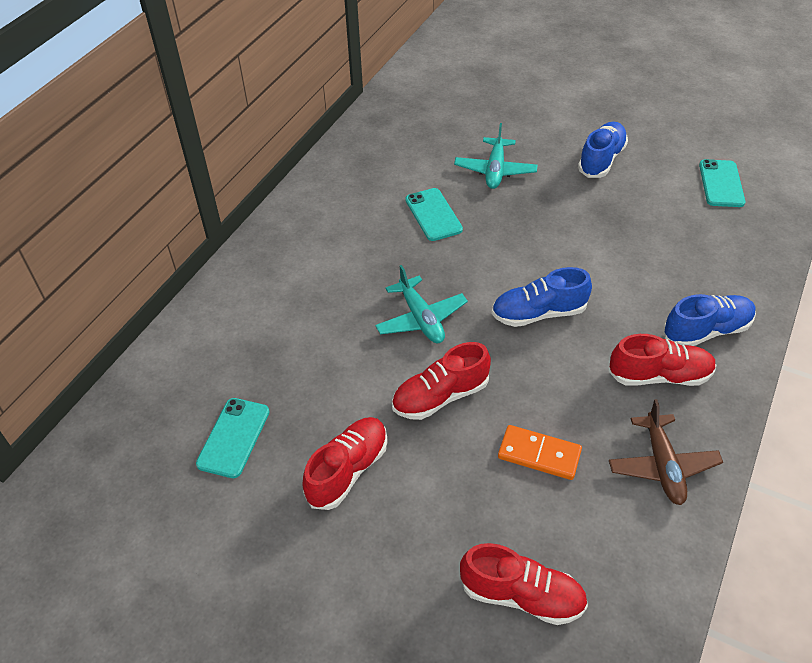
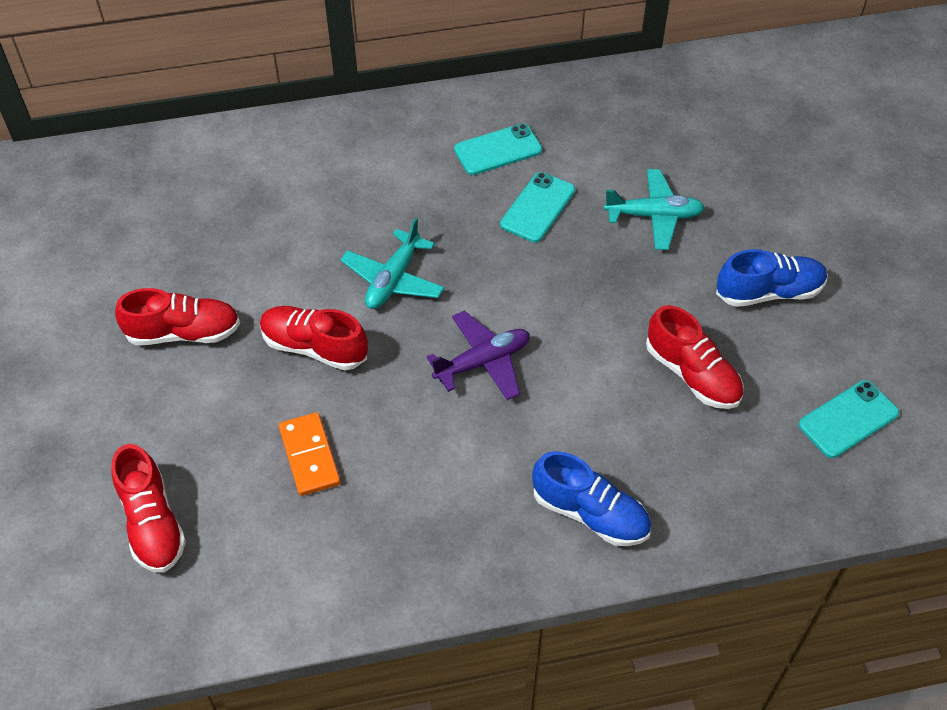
camera: 50 degrees right, 5 degrees up
(234, 437) = (157, 240): turquoise phone -> turquoise phone (498, 150)
(495, 170) = (654, 216): turquoise plane -> turquoise plane turned 150 degrees counterclockwise
(538, 313) = (483, 362): blue shoe -> purple plane
(659, 375) = (489, 502): red shoe -> red shoe (692, 374)
(662, 465) = (375, 559): brown plane -> none

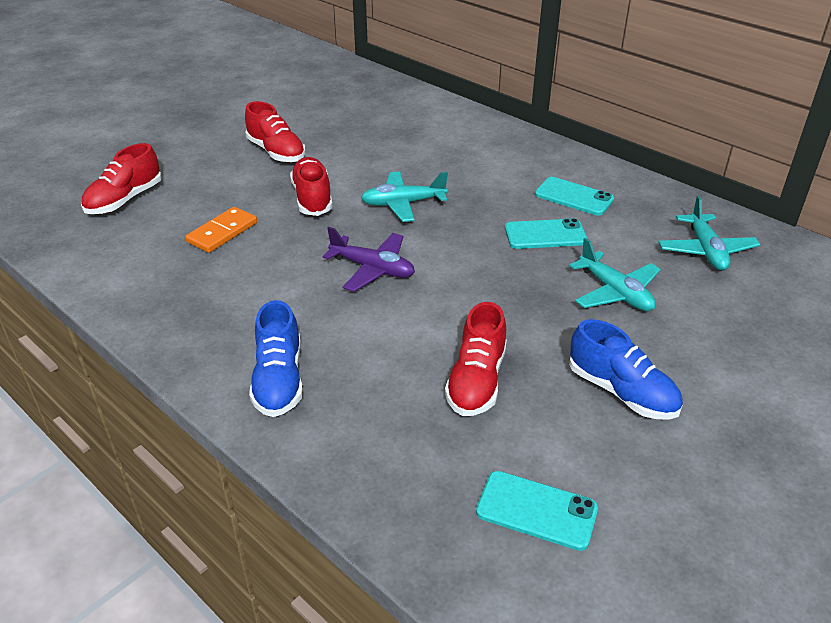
camera: 55 degrees right, 15 degrees down
(648, 122) = (706, 250): none -> turquoise plane

